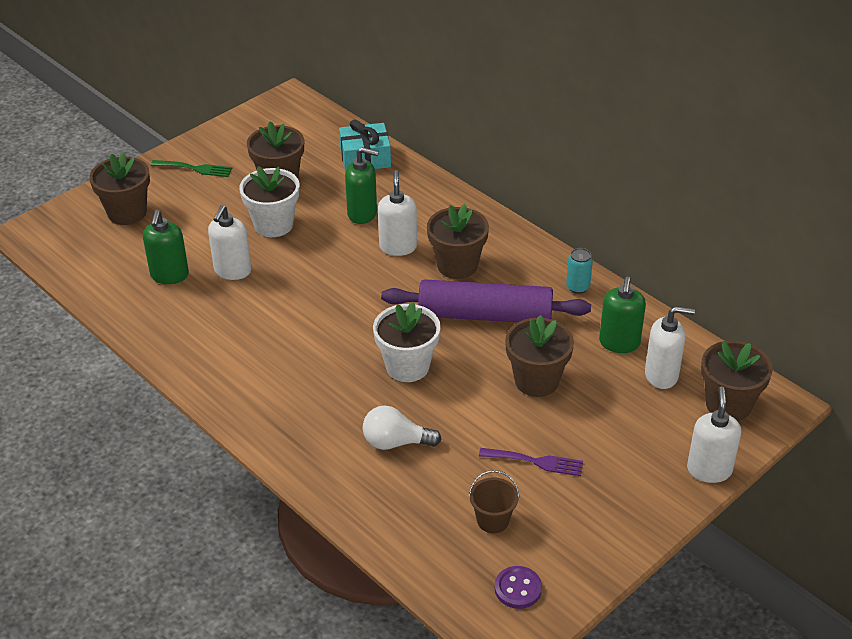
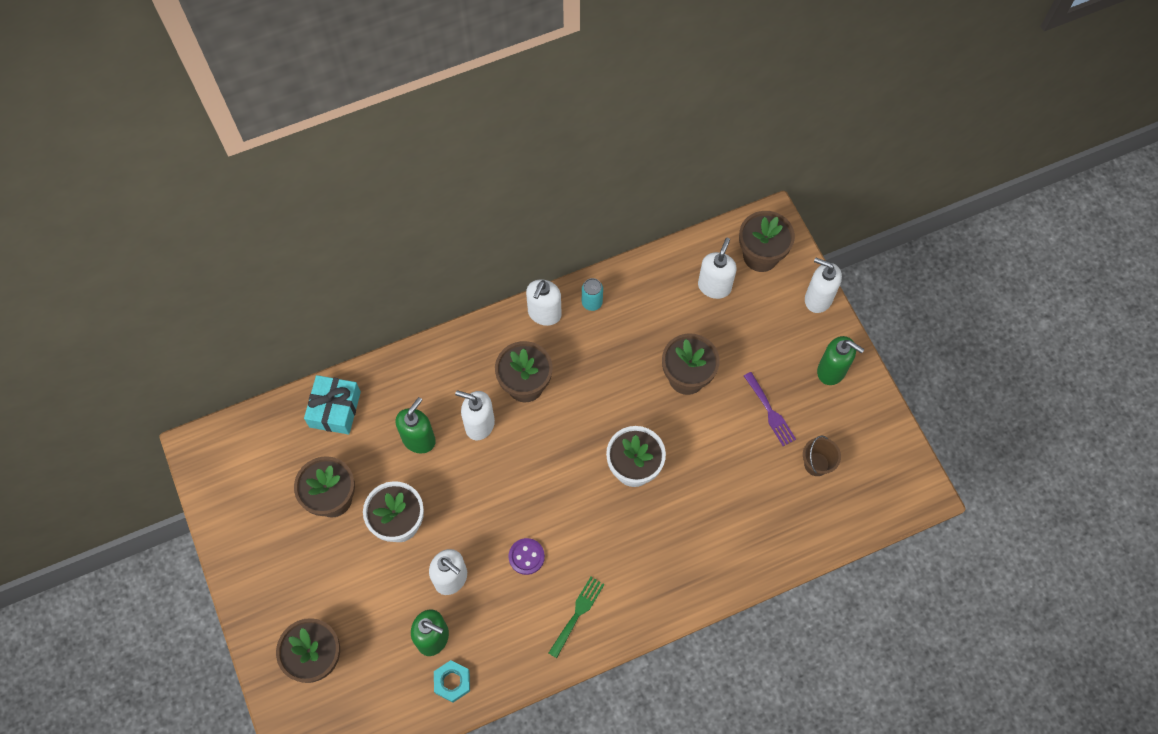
camera: 70 degrees left, 25 degrees up
(130, 299) = (452, 682): none -> turquoise nut
(195, 168) = (275, 574): green fork -> green fork (577, 613)
(395, 442) = (715, 506): white light bulb -> none
(485, 315) = (596, 386): purple rolling pin -> none
(518, 589) = (883, 471): purple button -> purple button (526, 557)
(536, 462) = (770, 412): purple fork -> purple fork turned 120 degrees clockwise
(543, 258) = (544, 314): none -> white soap dispenser
(619, 343) = (668, 300): green soap dispenser -> green soap dispenser (831, 371)

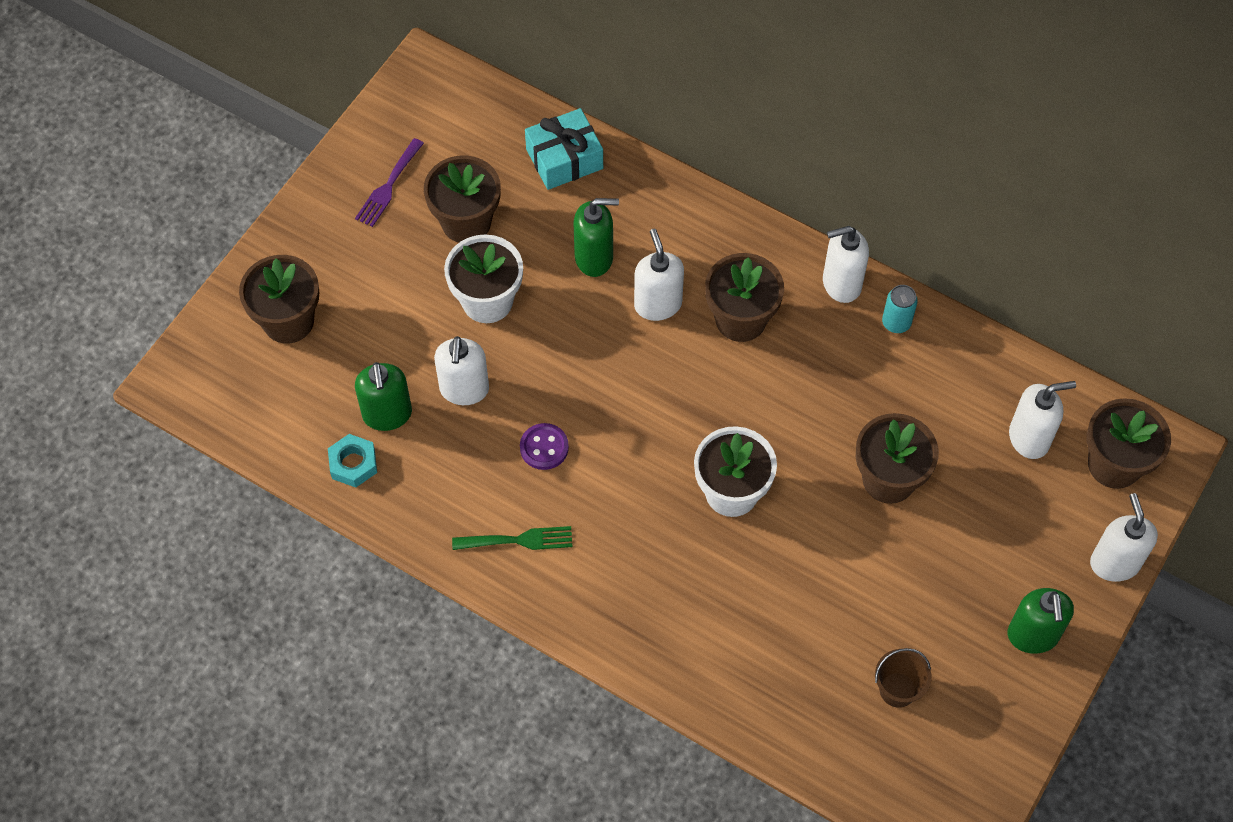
camera: 55 degrees right, 5 degrees down
(770, 412) = (921, 597): purple fork -> purple fork (388, 186)

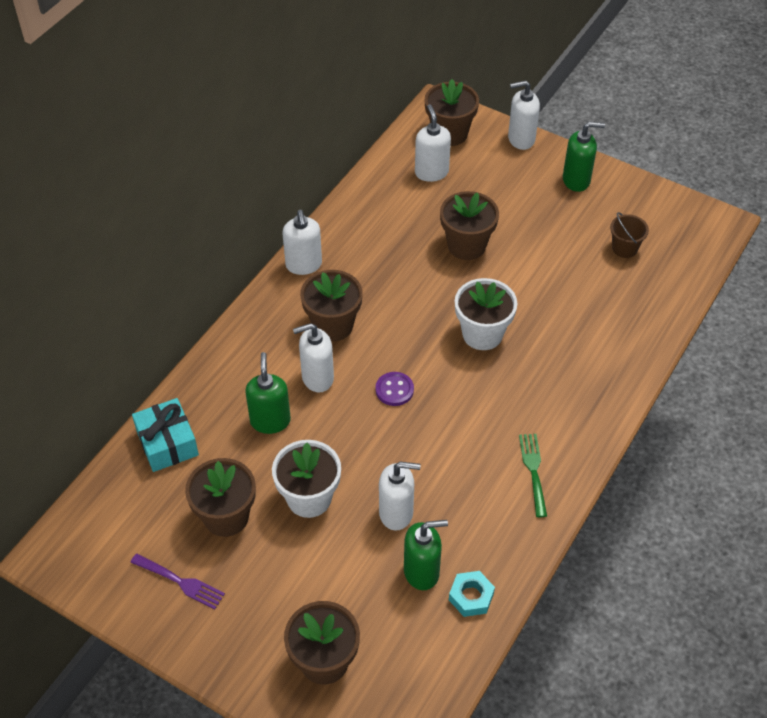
camera: 90 degrees left, 10 degrees down
(544, 447) = (449, 454): purple button -> purple button (394, 390)
(896, 323) = (338, 235): turquoise can -> none

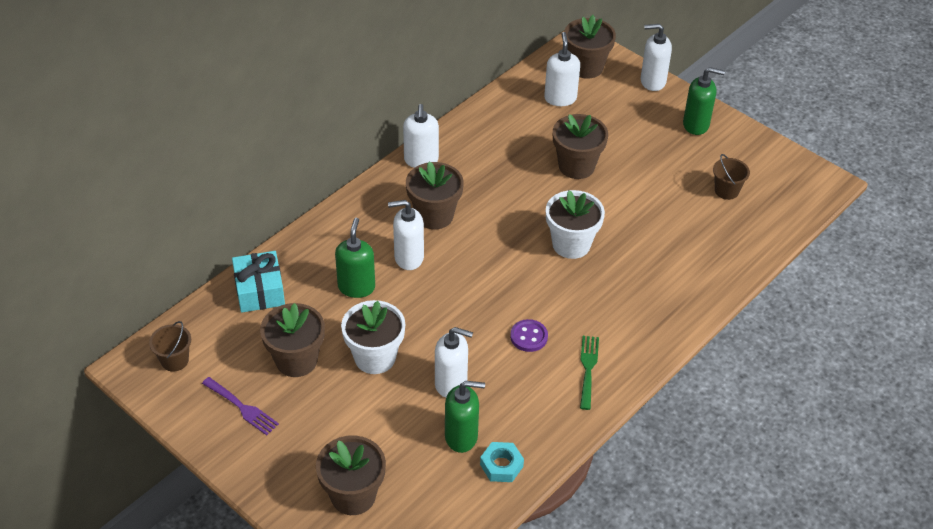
camera: 10 degrees right, 5 degrees down
(94, 540) = (175, 360): none -> brown bucket
(394, 390) = (476, 279): purple button -> purple button (529, 337)

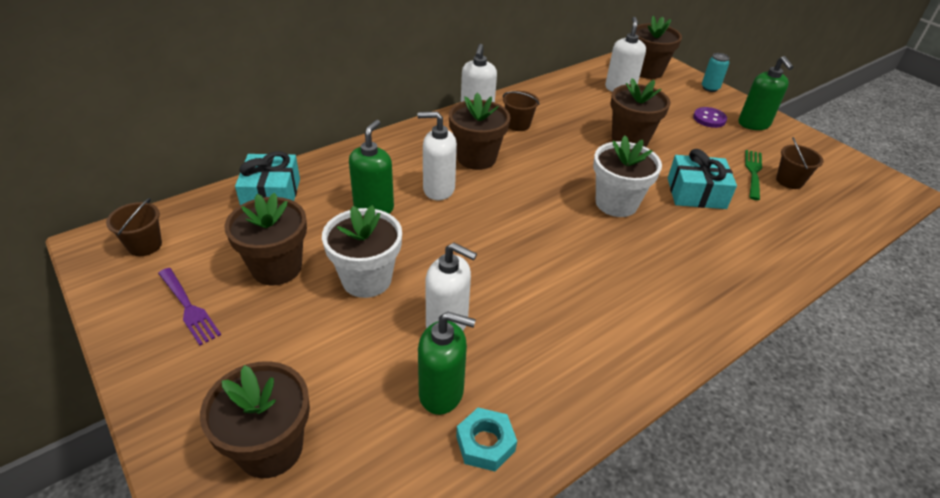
camera: 10 degrees right, 5 degrees down
(465, 167) = (518, 124): none -> brown bucket
(529, 337) = (553, 287): purple button -> purple button (709, 119)
(588, 368) = (621, 335): green fork -> green fork (753, 172)
(642, 220) = (696, 193): none -> turquoise gift
(652, 81) = (710, 88): white soap dispenser -> turquoise can
(696, 125) = (754, 124): green soap dispenser -> green soap dispenser turned 60 degrees clockwise

